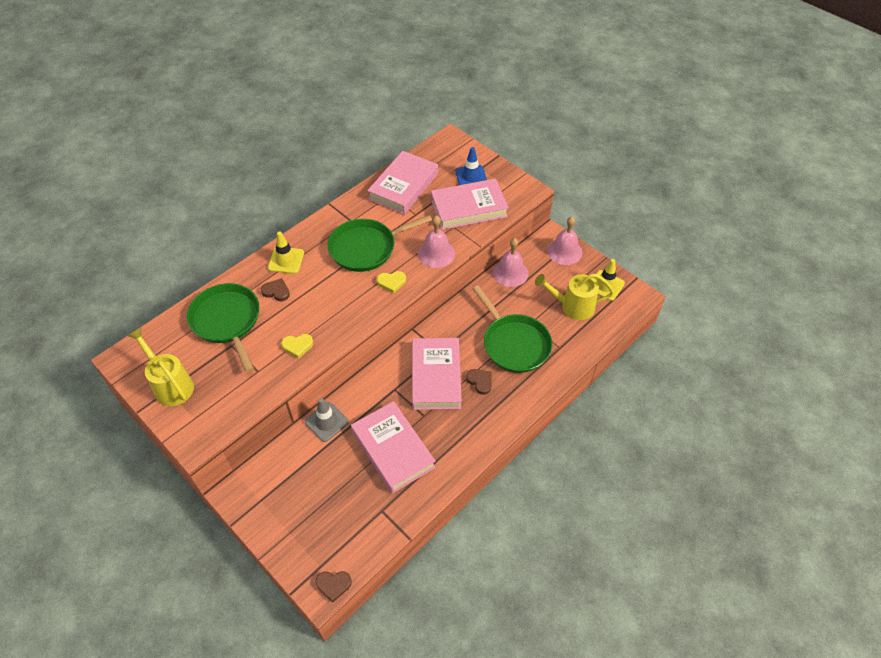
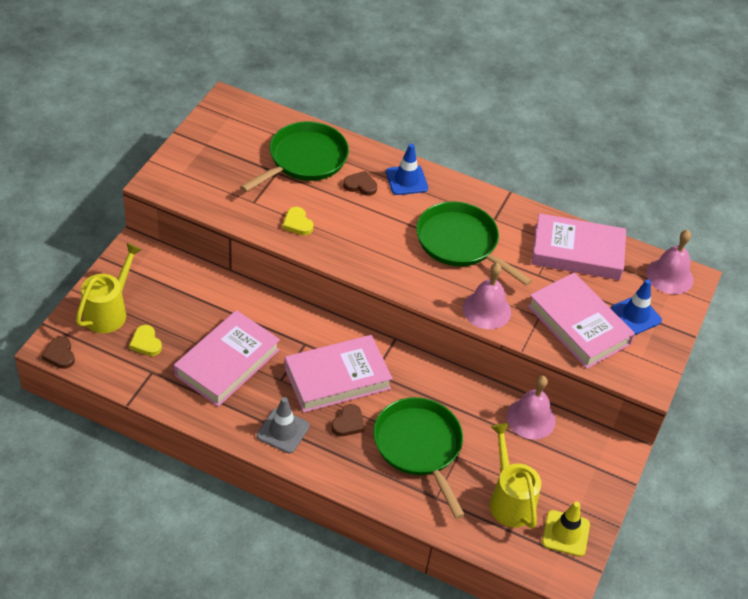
camera: 65 degrees right, 5 degrees down
(170, 385) = (212, 144): yellow watering can -> yellow watering can (109, 311)
(276, 291) = (360, 185): brown heart -> brown heart turned 75 degrees counterclockwise
(286, 260) = (406, 180): yellow traffic cone -> blue traffic cone
(326, 422) = (240, 296): grey traffic cone -> grey traffic cone (283, 431)
(391, 282) = (421, 279): yellow heart -> yellow heart (146, 343)
(514, 344) = (419, 446): green pan -> green pan turned 120 degrees clockwise
(564, 251) = (600, 473): pink bell -> pink bell (669, 276)

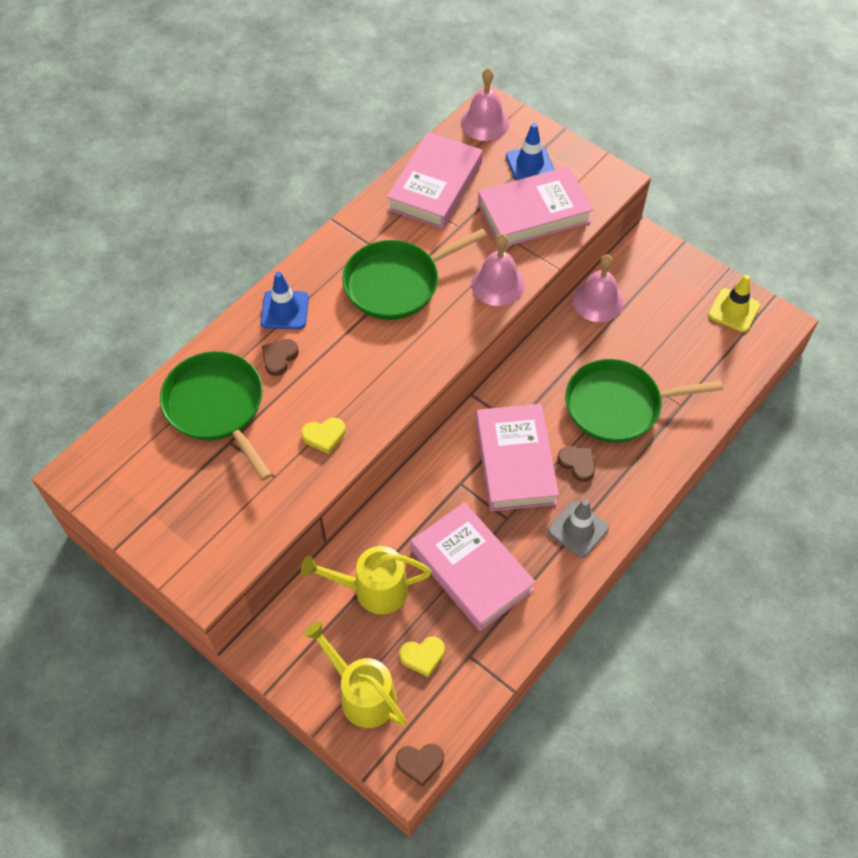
camera: 70 degrees left, 10 degrees up
(509, 499) = (691, 345): yellow watering can -> yellow watering can (372, 590)

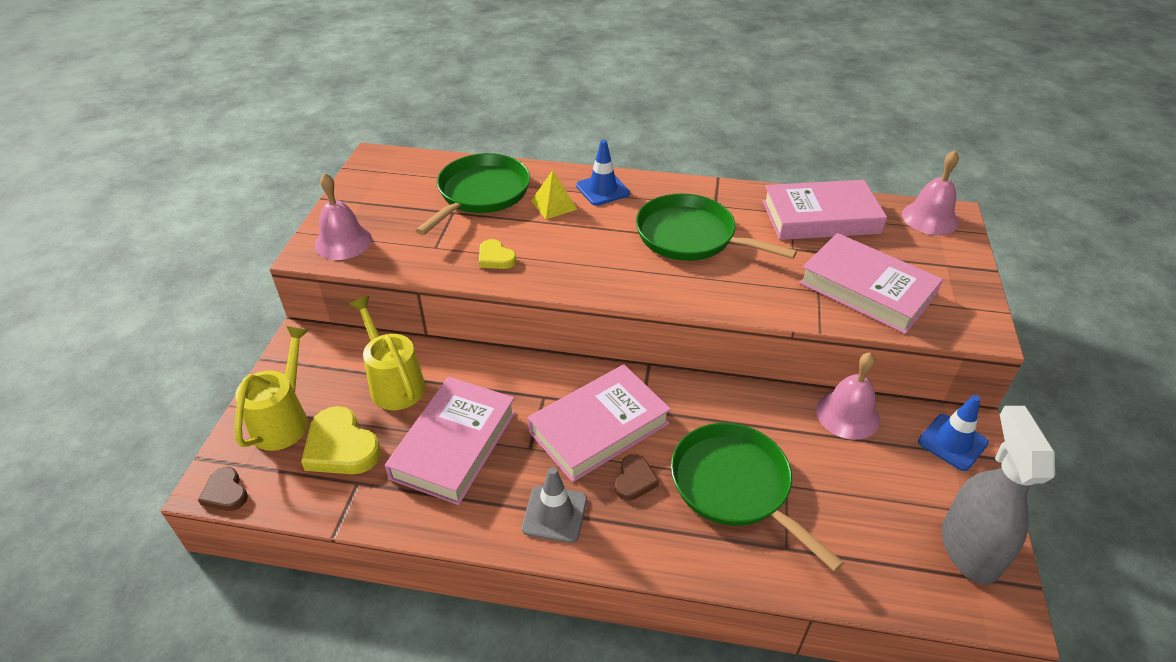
camera: 60 degrees right, 15 degrees down
(279, 358) = (553, 205): brown heart -> yellow pyramid
(422, 656) = (341, 447): yellow heart -> yellow heart, size x1.75
(498, 284) = (756, 298): pink bell -> pink bell (343, 242)
(530, 164) = (921, 264): blue traffic cone -> blue traffic cone (952, 442)
(734, 310) = (969, 548): yellow traffic cone -> grey spray bottle

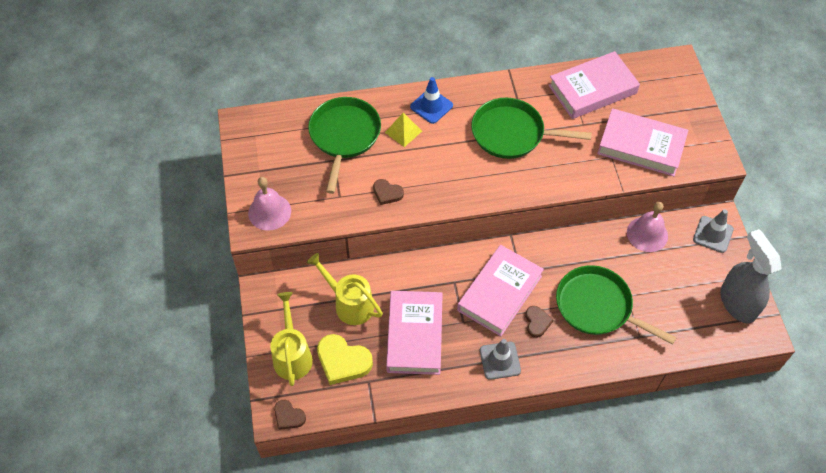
camera: 20 degrees left, 15 degrees up
(495, 258) = (387, 193): yellow heart -> brown heart
(930, 218) = (664, 69): pink bell -> none
(952, 442) = (713, 234): blue traffic cone -> grey traffic cone

